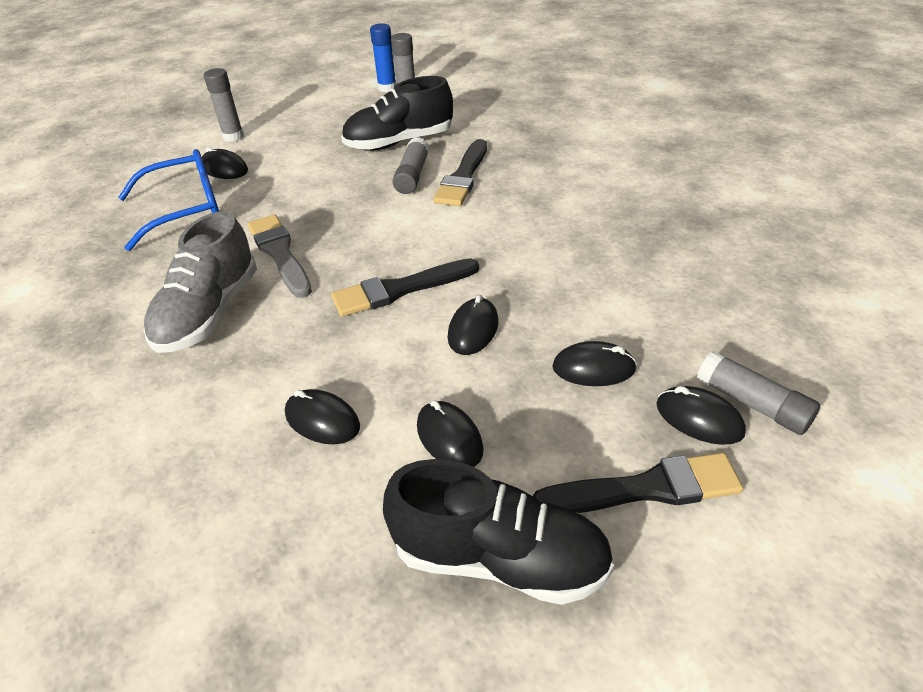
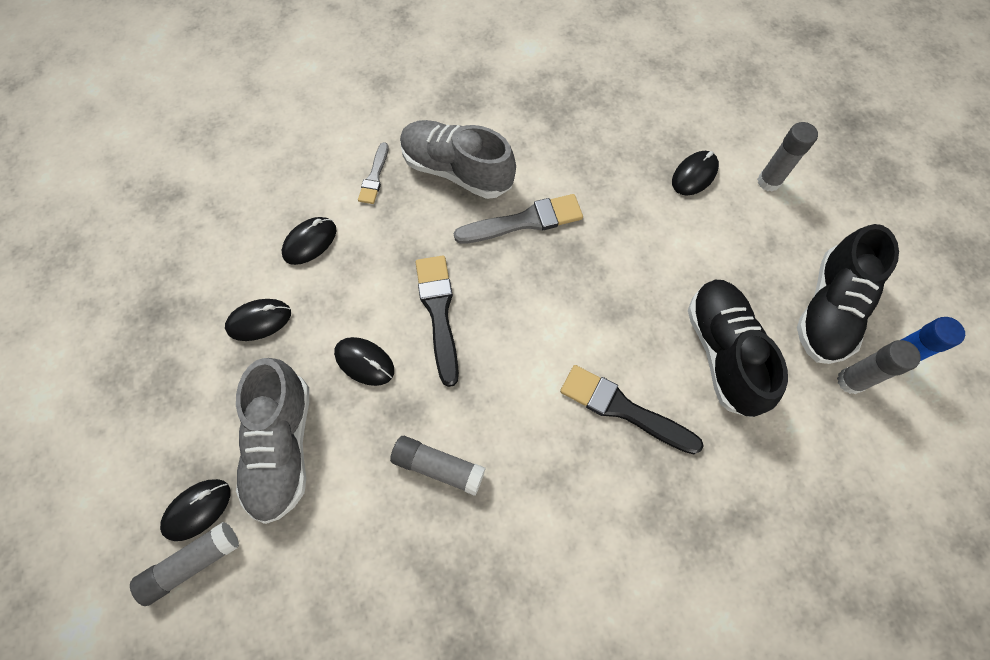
camera: 100 degrees right, 25 degrees up
(186, 209) = (621, 146): blue glasses -> none
(214, 382) = (374, 177): none -> grey brush
(412, 175) = (639, 354): grey glue stick -> grey glue stick (438, 466)
(499, 559) = (155, 331): black shoe -> black shoe (828, 309)
(593, 368) = (282, 446): black mouse -> grey shoe
(646, 488) = (159, 440): black brush -> none

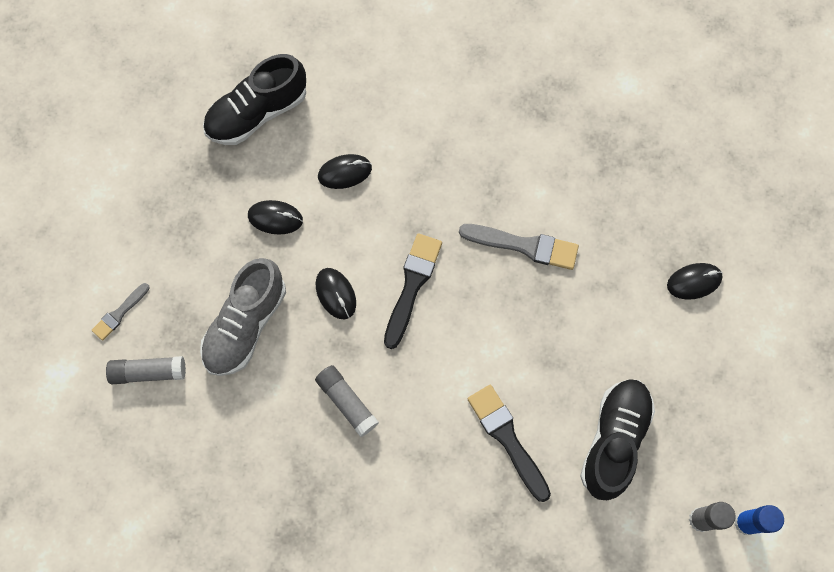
camera: 30 degrees right, 5 degrees up
(197, 509) = (168, 337): black mouse -> none
(374, 177) = (425, 141): grey brush -> grey brush (119, 313)
(457, 170) = (495, 171): grey shoe -> none
(768, 181) = (755, 322): grey glue stick -> none
(828, 309) = (725, 455): black shoe -> black shoe (257, 113)

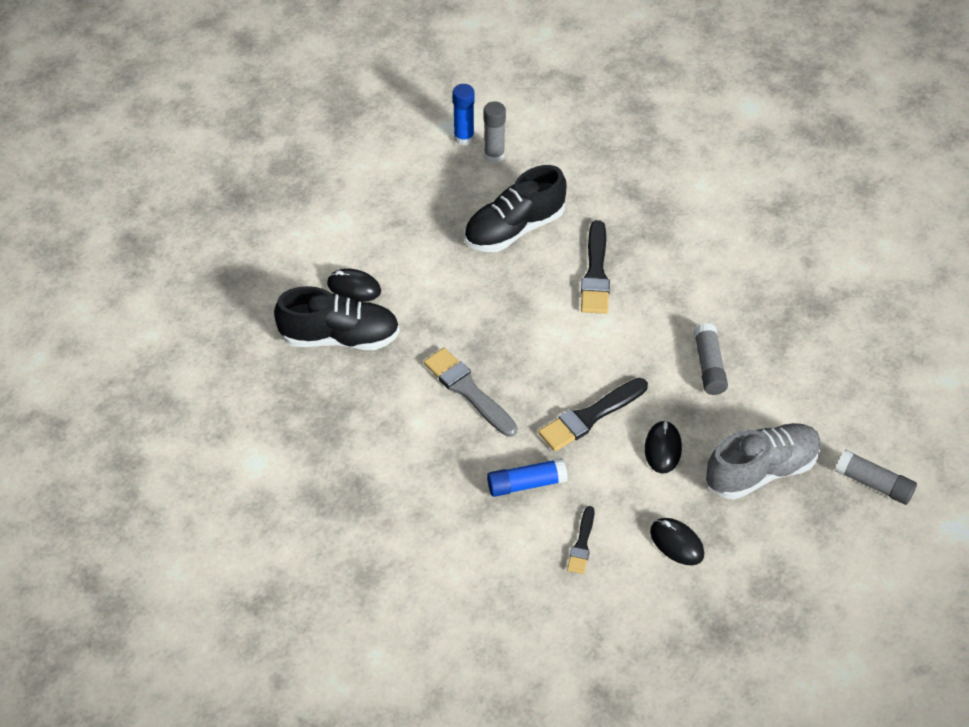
camera: 145 degrees left, 20 degrees down
(119, 313) = (876, 547): grey brush -> none
(257, 113) = (630, 654): black shoe -> black shoe (340, 337)
(345, 172) = (582, 544): black mouse -> black brush
(419, 194) = (526, 484): none -> blue glue stick

